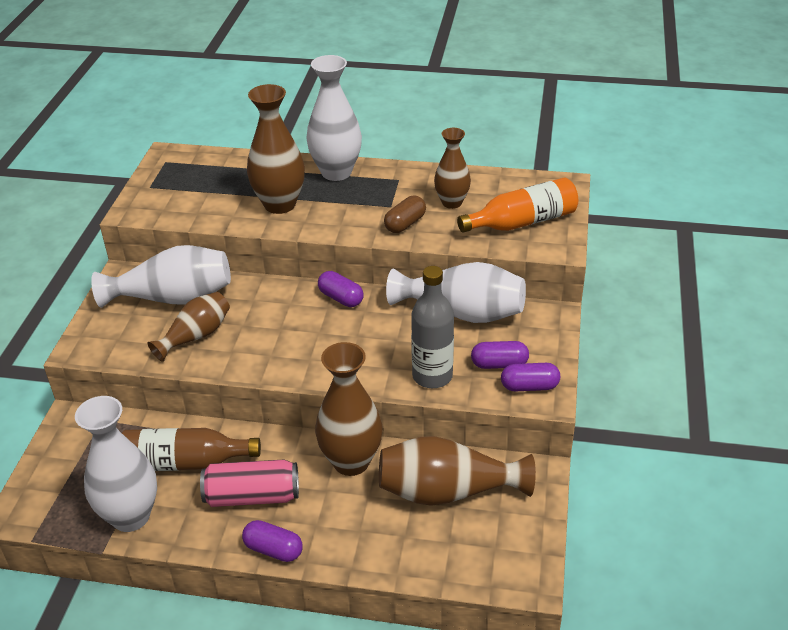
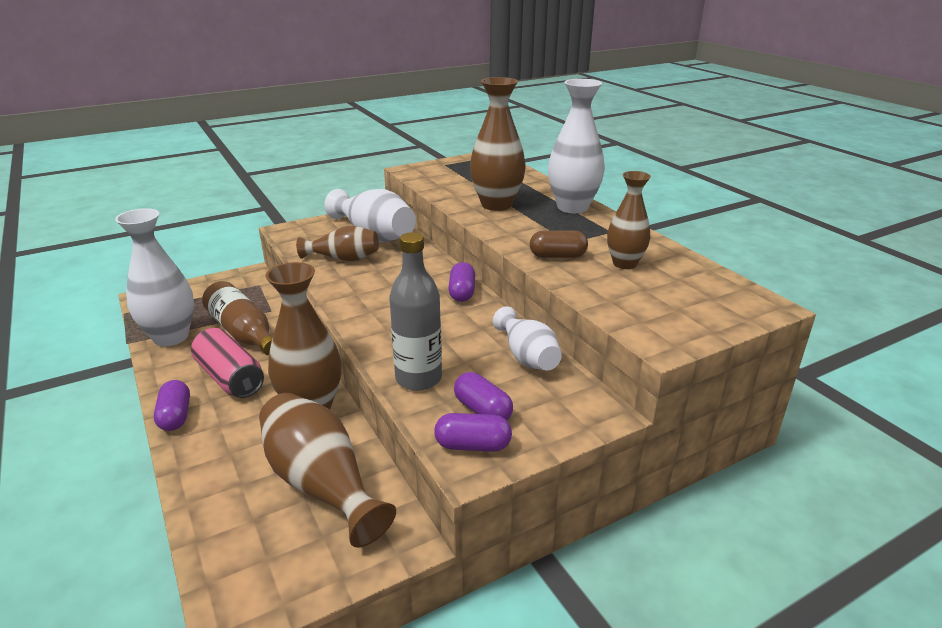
camera: 50 degrees right, 10 degrees down
(462, 313) = (527, 356): white vase -> white vase, size x0.64
(522, 222) = (663, 307): orange bottle -> none
(529, 386) = (473, 446): purple capsule -> purple capsule turned 45 degrees counterclockwise

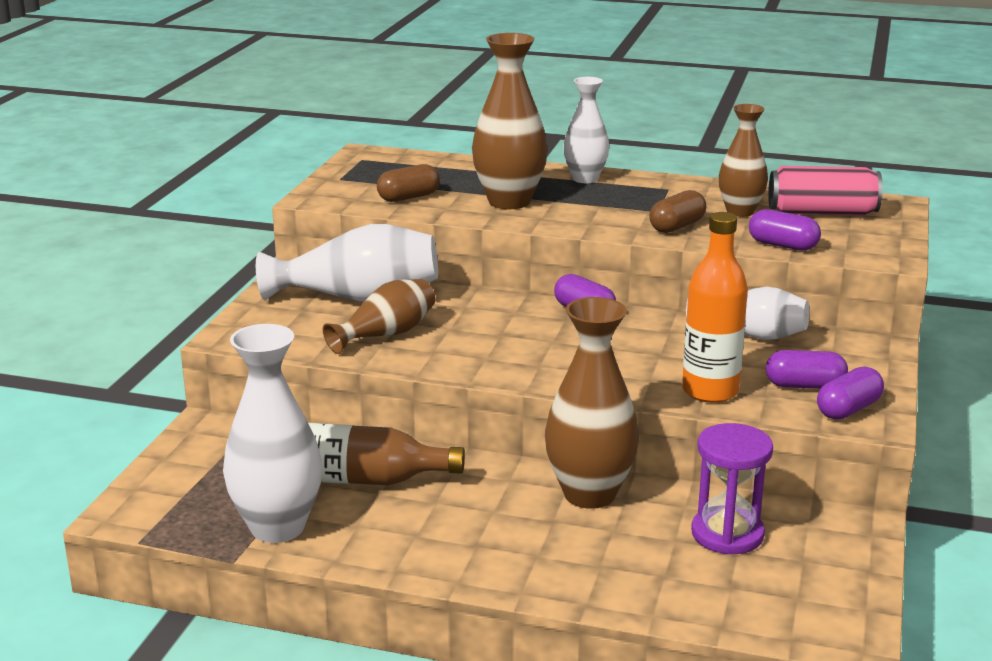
camera: 45 degrees left, 5 degrees down
(175, 416) = (475, 576): purple capsule -> purple capsule (782, 245)
(230, 378) = (448, 519): pink can -> pink can (822, 213)
(322, 484) = (727, 534): brown vase -> purple hourglass
(418, 378) = (710, 391): grey bottle -> orange bottle
(452, 184) = (409, 197): none -> brown capsule
(572, 207) = (585, 179): white vase -> white vase, size x0.64

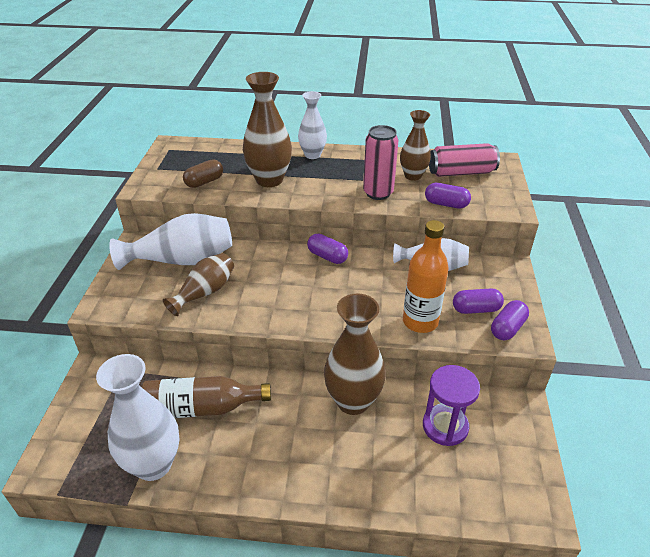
camera: 10 degrees left, 15 degrees up
(677, 226) = (378, 193): brown capsule -> pink can

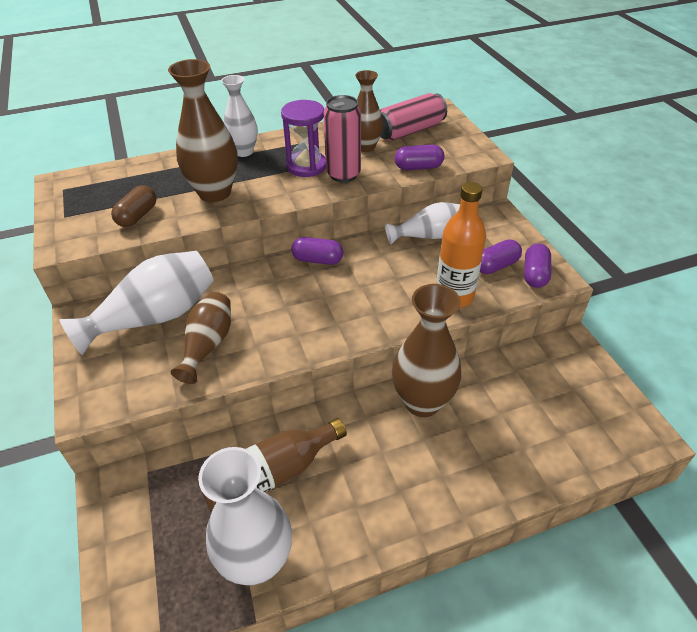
camera: 25 degrees left, 5 degrees up
(445, 426) = (521, 391): purple hourglass -> purple hourglass (306, 166)

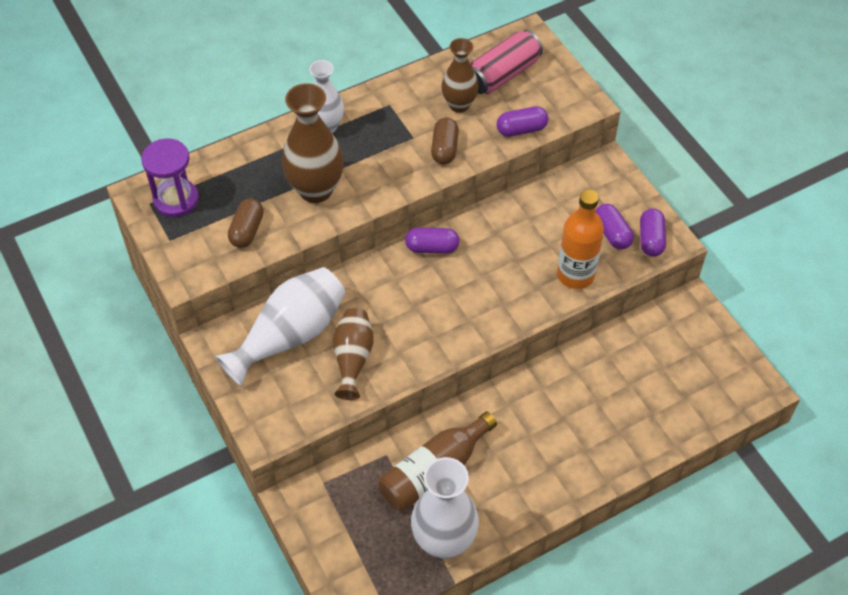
camera: 10 degrees left, 10 degrees up
(306, 166) = (402, 141): purple hourglass -> purple hourglass (176, 199)
(343, 174) = (444, 149): pink can -> brown capsule
(422, 402) = (557, 383): brown vase -> none
(428, 236) = (539, 203): white vase -> none
(496, 266) = (612, 233): purple capsule -> purple capsule turned 75 degrees counterclockwise

